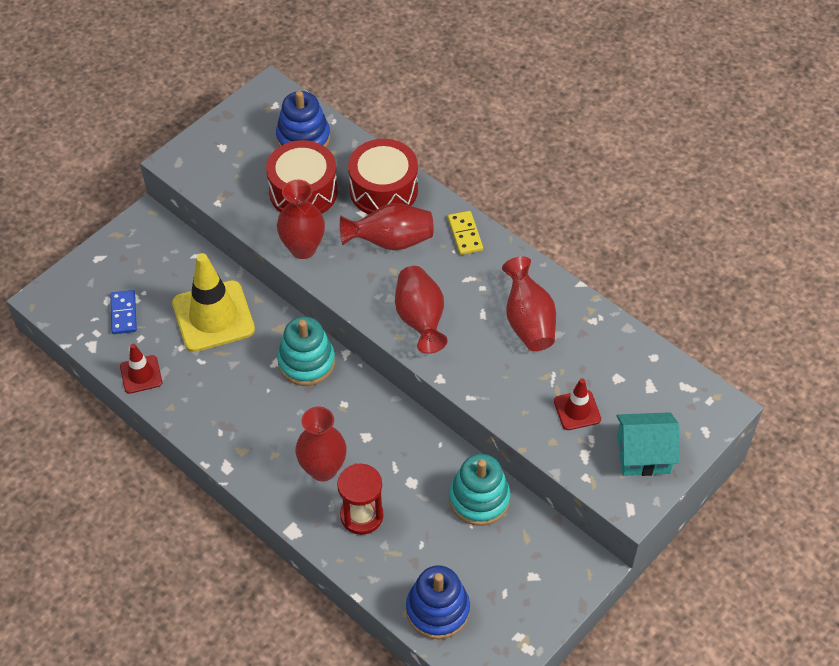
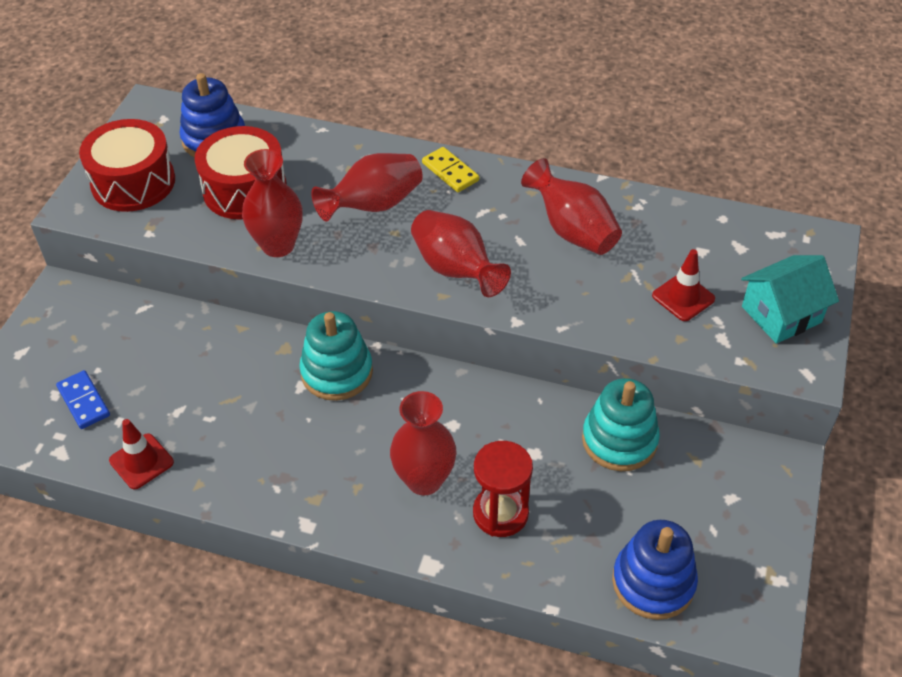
camera: 25 degrees left, 5 degrees down
(213, 316) = (198, 364): yellow traffic cone -> none
(383, 190) = (335, 159): red drum -> red drum (133, 182)

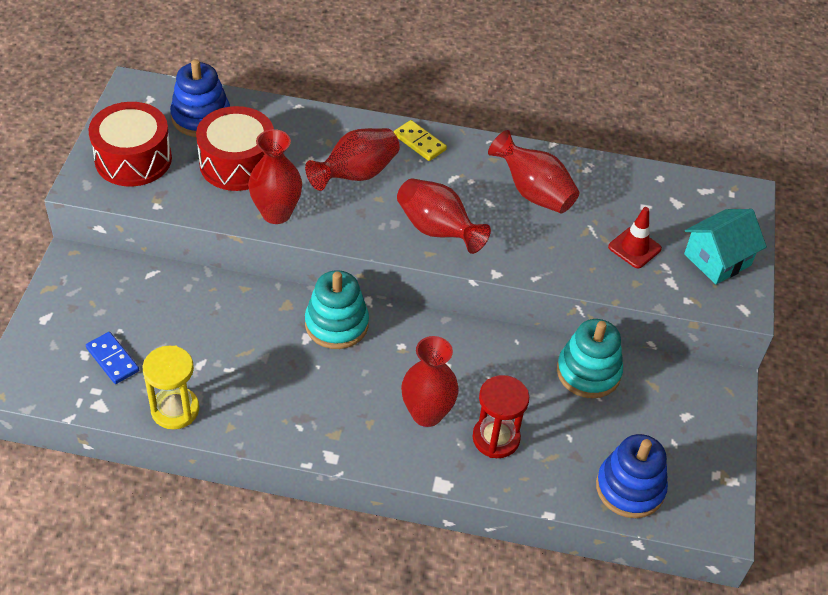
camera: 10 degrees left, 0 degrees up
(141, 461) = (175, 410): red traffic cone -> yellow hourglass

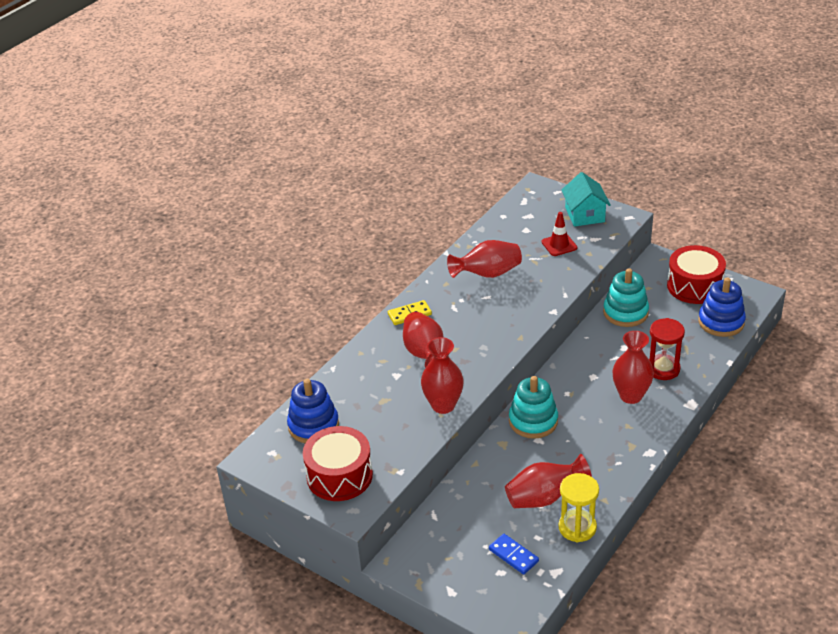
camera: 60 degrees left, 10 degrees down
(112, 359) = (513, 555): blue domino -> blue domino turned 60 degrees clockwise
(237, 163) = (378, 415): red drum -> red drum (694, 286)
(437, 230) = (500, 328): red vase -> red vase (544, 497)

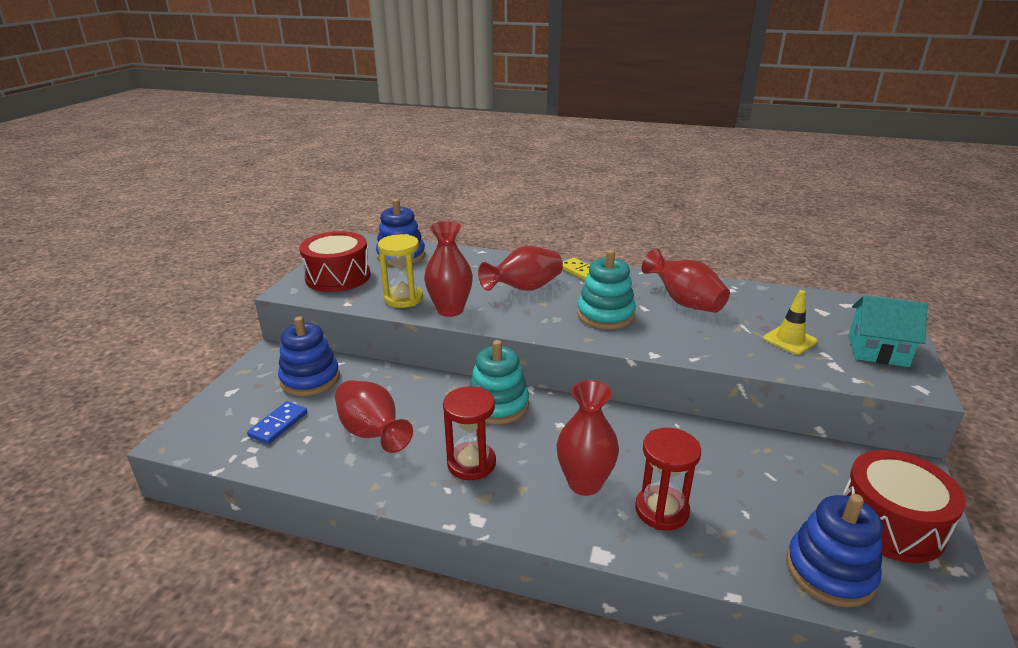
camera: 70 degrees right, 10 degrees down
(452, 534) = (310, 379): none -> blue stacking toy
(559, 245) = (789, 340): red traffic cone -> yellow traffic cone
(577, 527) = (324, 468): yellow hourglass -> yellow hourglass (403, 299)
(585, 215) = (877, 350): turquoise house -> turquoise house turned 45 degrees clockwise
(595, 446) = (471, 463): none -> red hourglass
(625, 312) = (756, 453): turquoise stacking toy -> turquoise stacking toy (605, 315)

